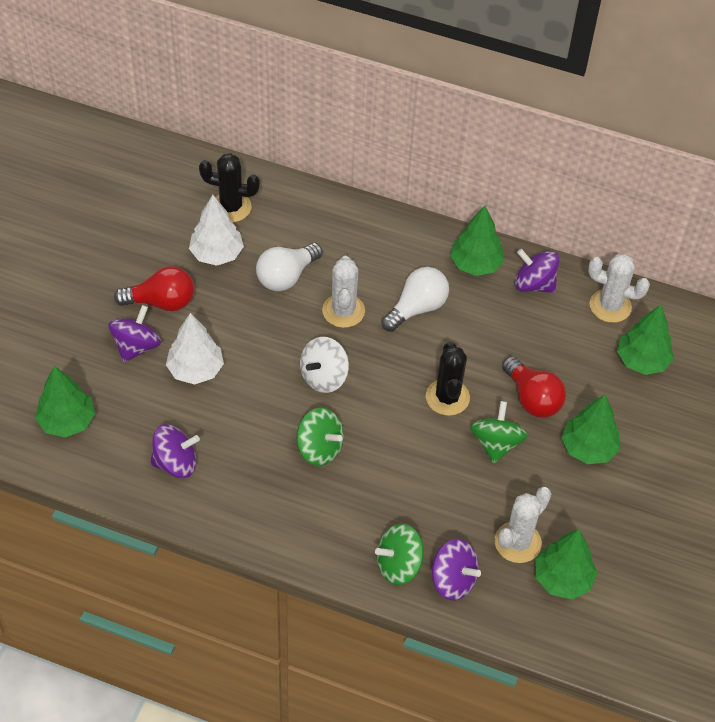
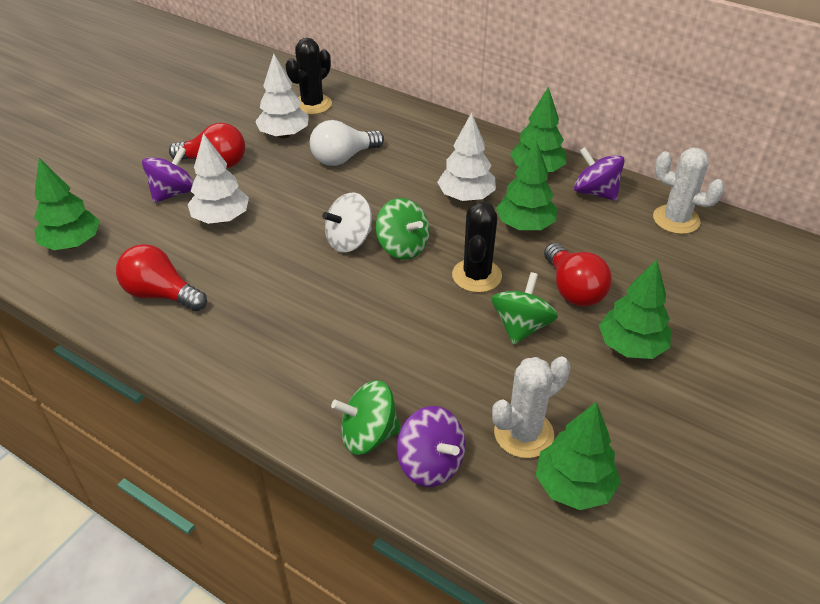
camera: 15 degrees right, 10 degrees down
(175, 463) = (161, 294): purple spinning top -> red light bulb
(231, 207) = (312, 104): black cactus -> black cactus turned 75 degrees counterclockwise
(319, 448) = (320, 303): green spinning top -> green spinning top (402, 247)
(343, 311) = (390, 190): white cactus -> none
(417, 308) = (466, 197): white light bulb -> white tree
(642, 361) = (707, 271): green tree -> green tree (525, 225)

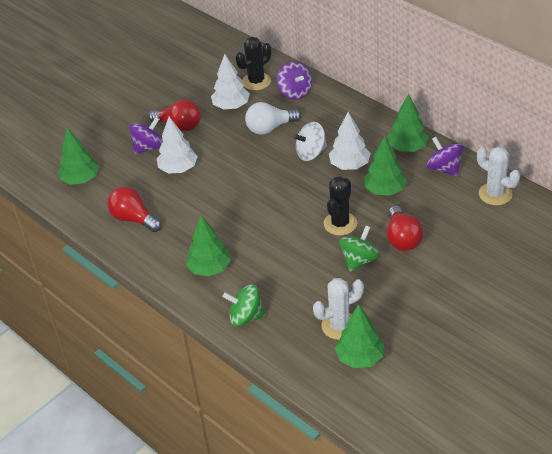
camera: 15 degrees right, 0 degrees up
(349, 241) = (260, 192): white spinning top -> white spinning top (311, 153)
(402, 247) = (296, 199): green spinning top -> none
(430, 464) = (279, 337): purple spinning top -> purple spinning top (295, 92)
(631, 346) = (427, 280): green tree -> green tree (209, 268)

